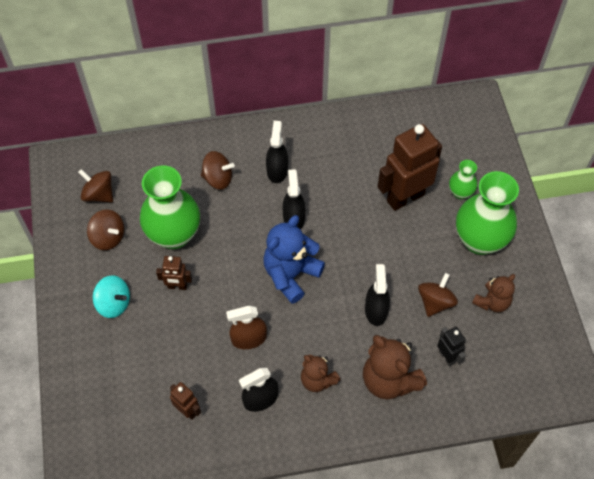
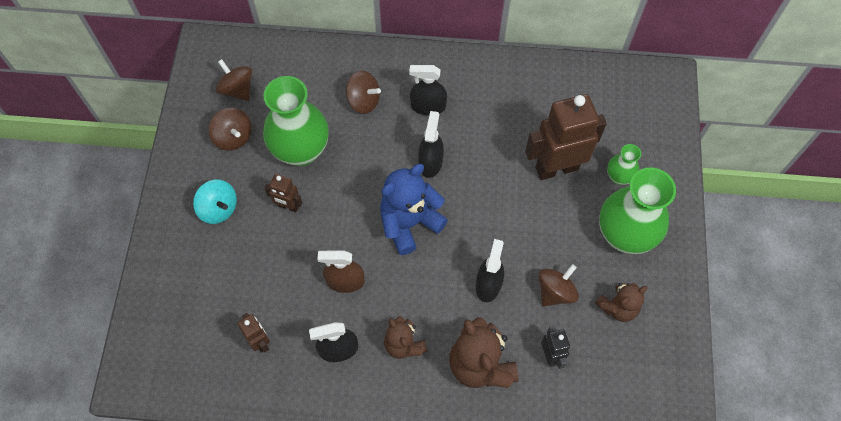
camera: 15 degrees right, 5 degrees up
(277, 170) = (428, 106): black spray bottle -> black spray bottle turned 105 degrees counterclockwise

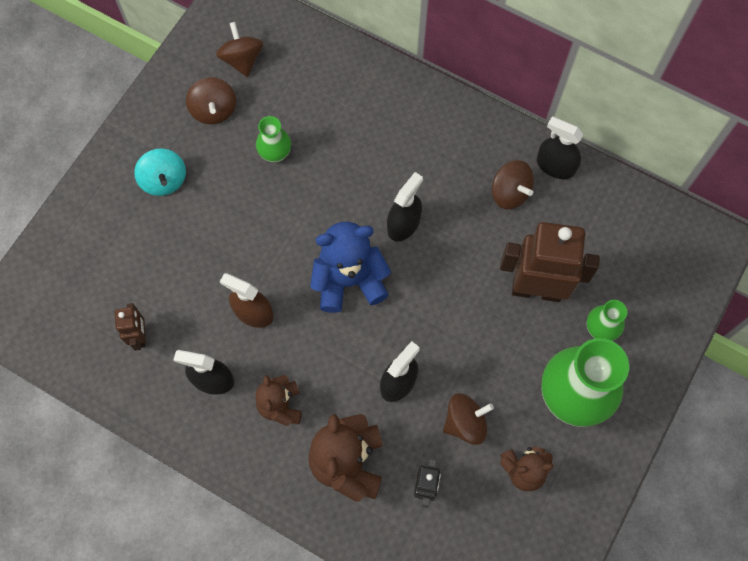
camera: 25 degrees right, 5 degrees up
(288, 206) = (234, 208): brown robot -> none
(301, 150) = (275, 153): green vase -> green vase, size x0.49
(363, 101) = (366, 127): brown spinning top -> brown spinning top (510, 193)
(428, 106) = (432, 161): black spray bottle -> black spray bottle (555, 166)

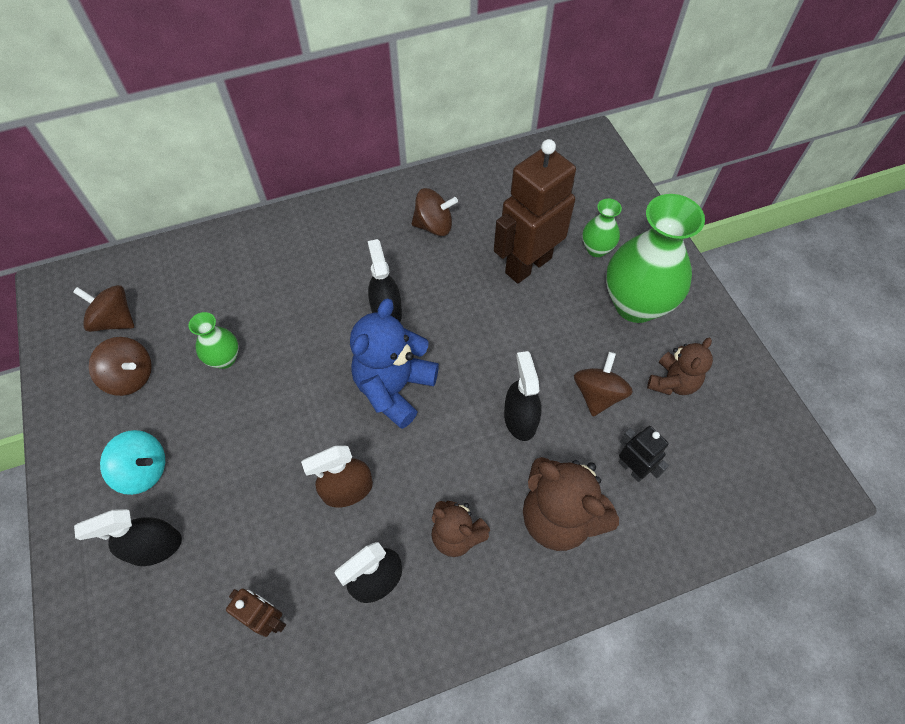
camera: 50 degrees left, 10 degrees down
(555, 166) = (442, 184): black spray bottle -> black spray bottle (155, 547)

